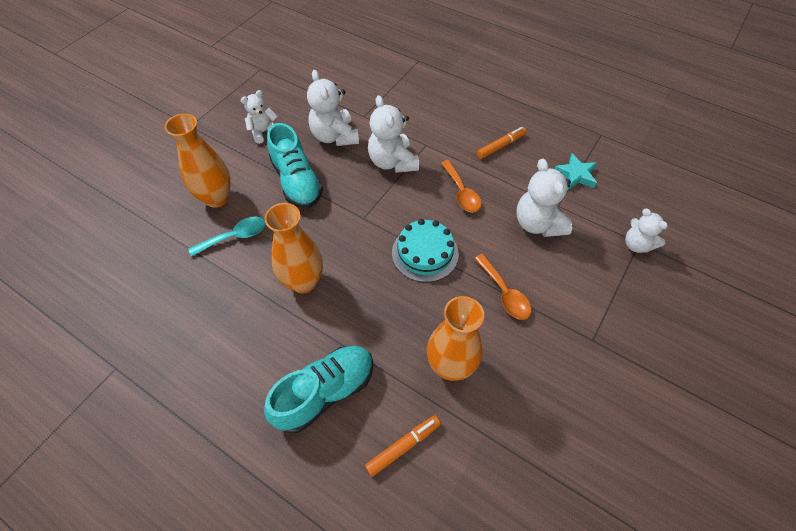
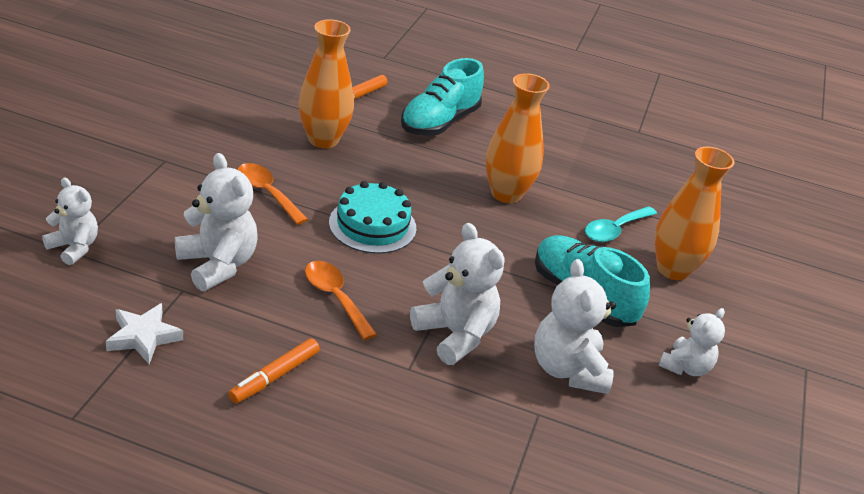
camera: 160 degrees right, 20 degrees down
(335, 136) = (567, 369): white teddy bear -> white teddy bear turned 150 degrees counterclockwise
(575, 175) = (143, 337): turquoise star -> white star

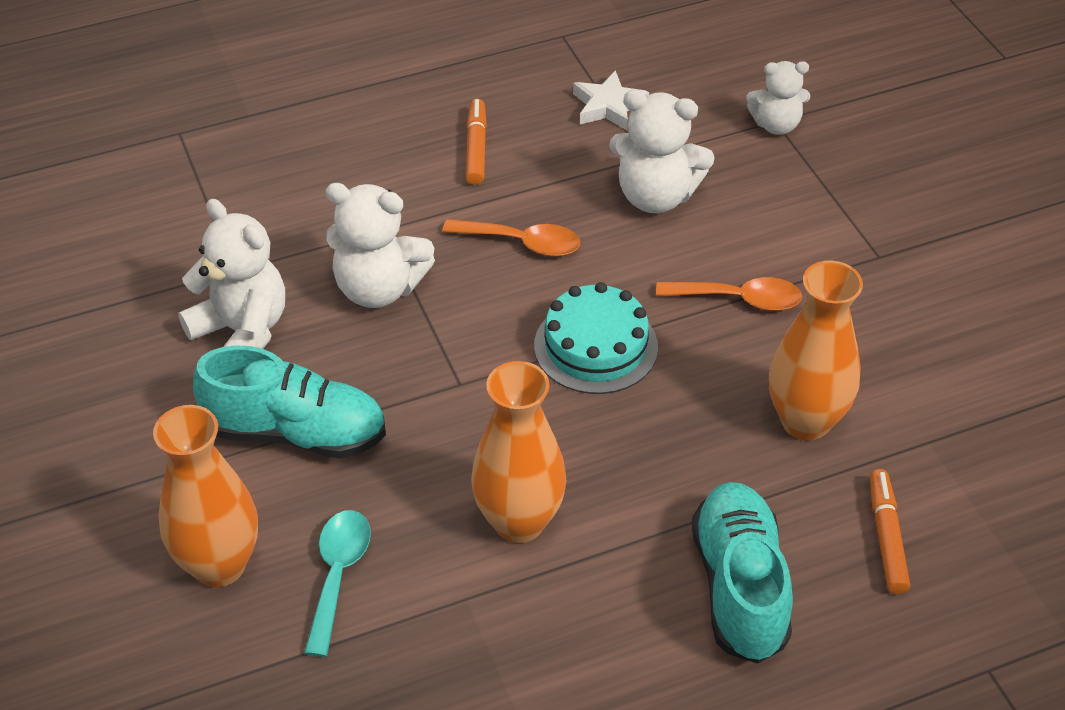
camera: 145 degrees right, 10 degrees up
(685, 367) = (122, 425): white teddy bear -> none

